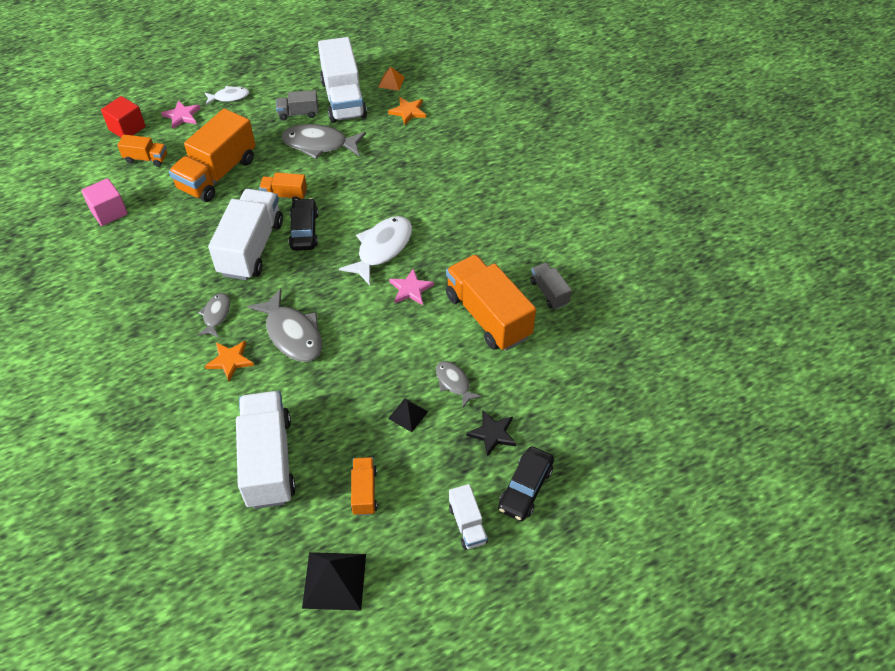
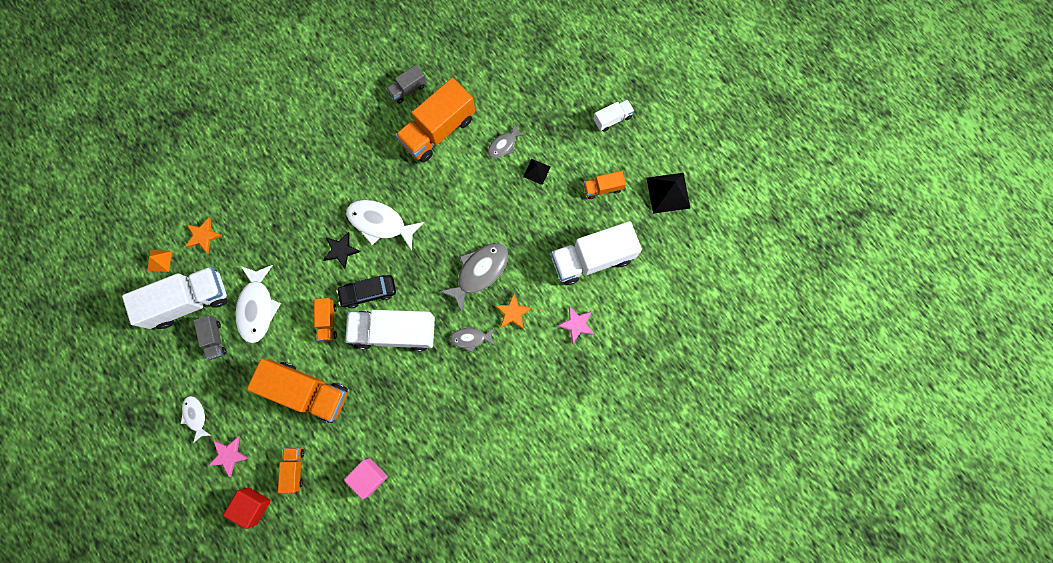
camera: 100 degrees left, 25 degrees up
(319, 144) = (257, 307): grey fish -> white fish
(410, 289) = (420, 192): pink star -> pink star (576, 324)
(492, 434) = (541, 113): black star -> black star (341, 250)
(525, 488) = (579, 87): black car -> none

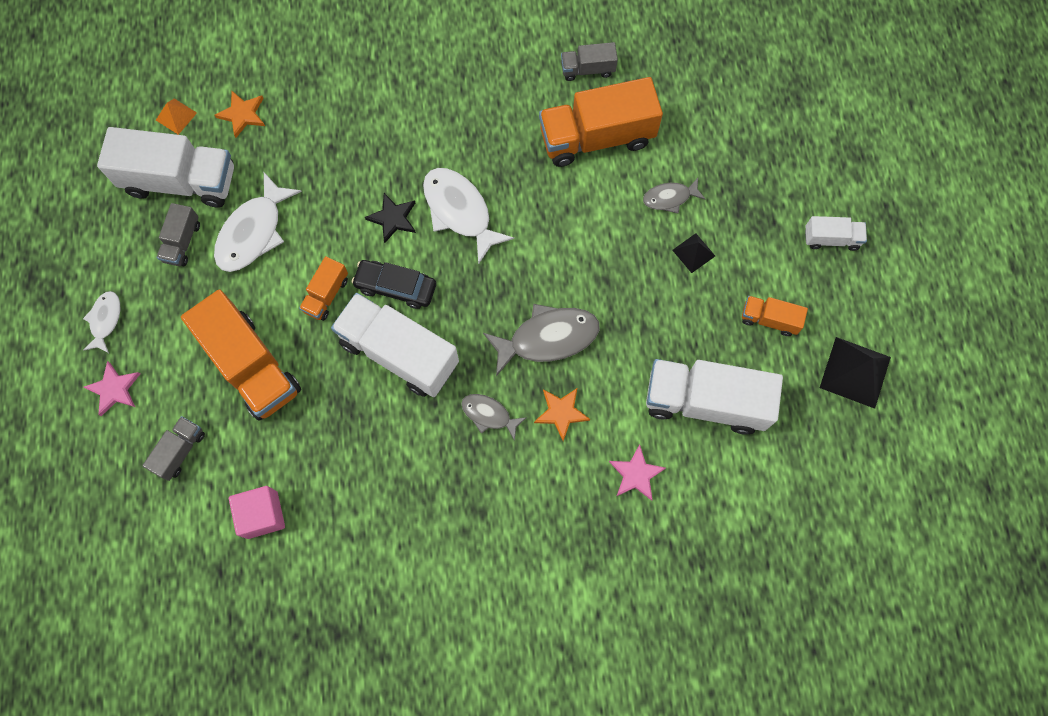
camera: 30 degrees right, 5 degrees down
(253, 505) = (104, 467): red cube -> none
(294, 468) = (180, 451): orange truck -> grey truck

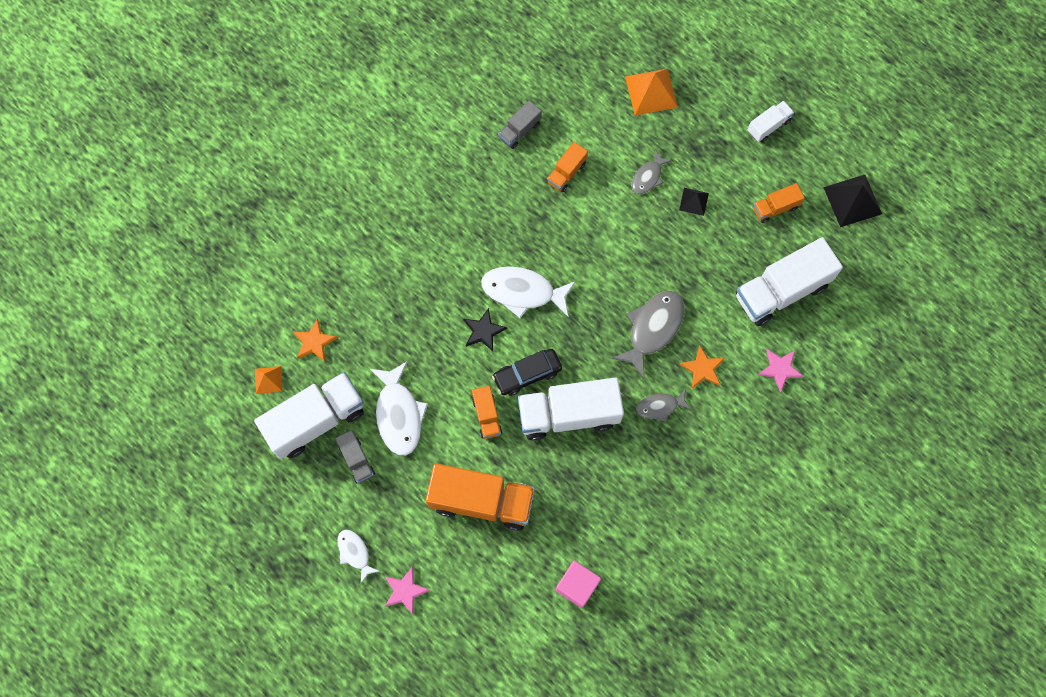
camera: 40 degrees left, 0 degrees up
(180, 451) = (487, 592): grey truck -> none
(596, 137) = (566, 172): orange truck -> orange truck, size x0.49
(742, 124) = (651, 91): none -> orange pyramid

